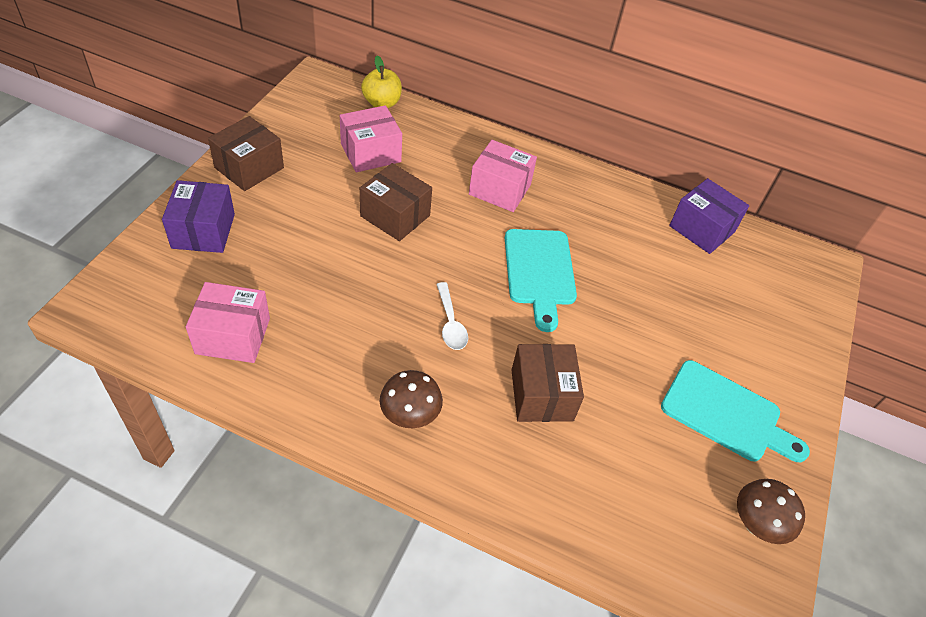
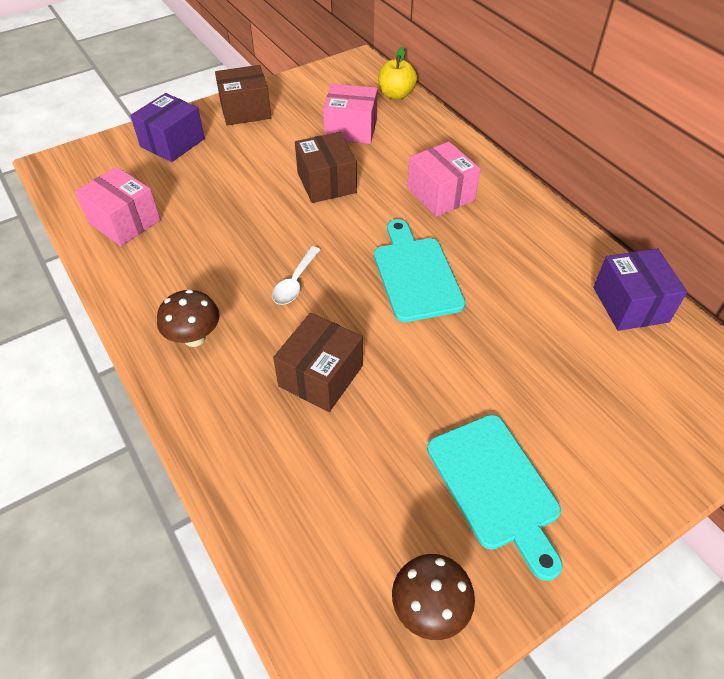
camera: 40 degrees right, 0 degrees up
(540, 272) = (415, 275): turquoise cutting board -> turquoise cutting board turned 135 degrees clockwise

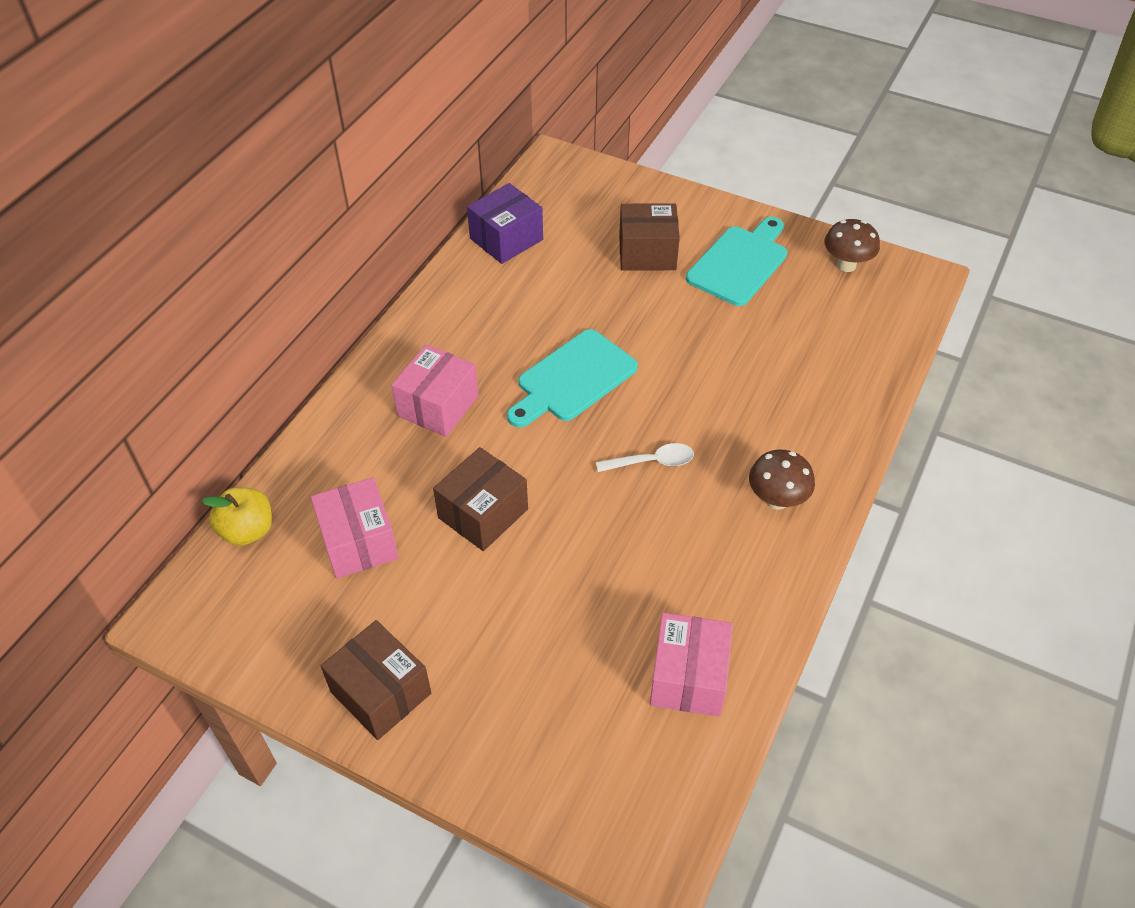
camera: 120 degrees left, 0 degrees up
(172, 143) = (510, 736): purple box -> none
(320, 376) = (736, 391): brown box -> brown box (647, 253)

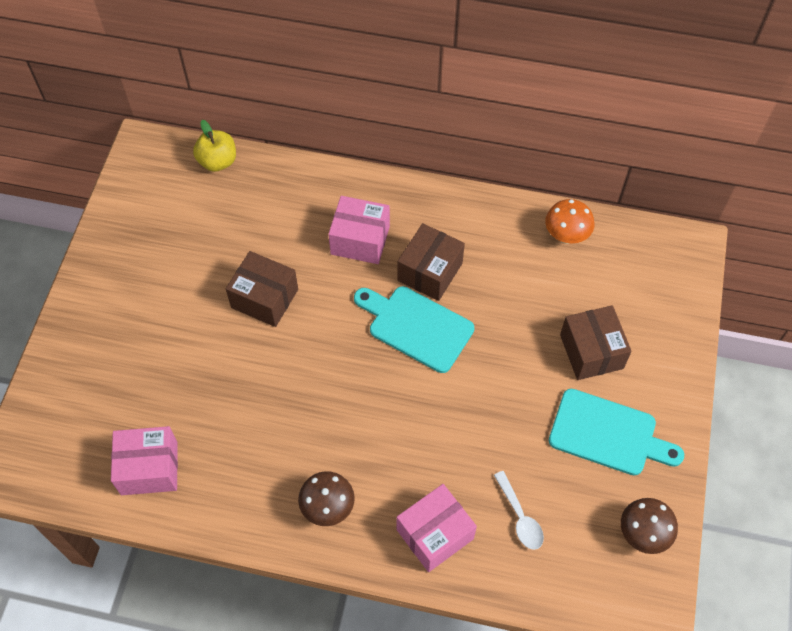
camera: 75 degrees right, 10 degrees up
(358, 542) = (222, 228): pink box -> pink box (435, 534)
(380, 692) = (107, 278): brown box -> brown box (430, 272)
(506, 239) = (566, 236): purple box -> orange mushroom
(652, 462) = (343, 404): white spoon -> white spoon (520, 517)

